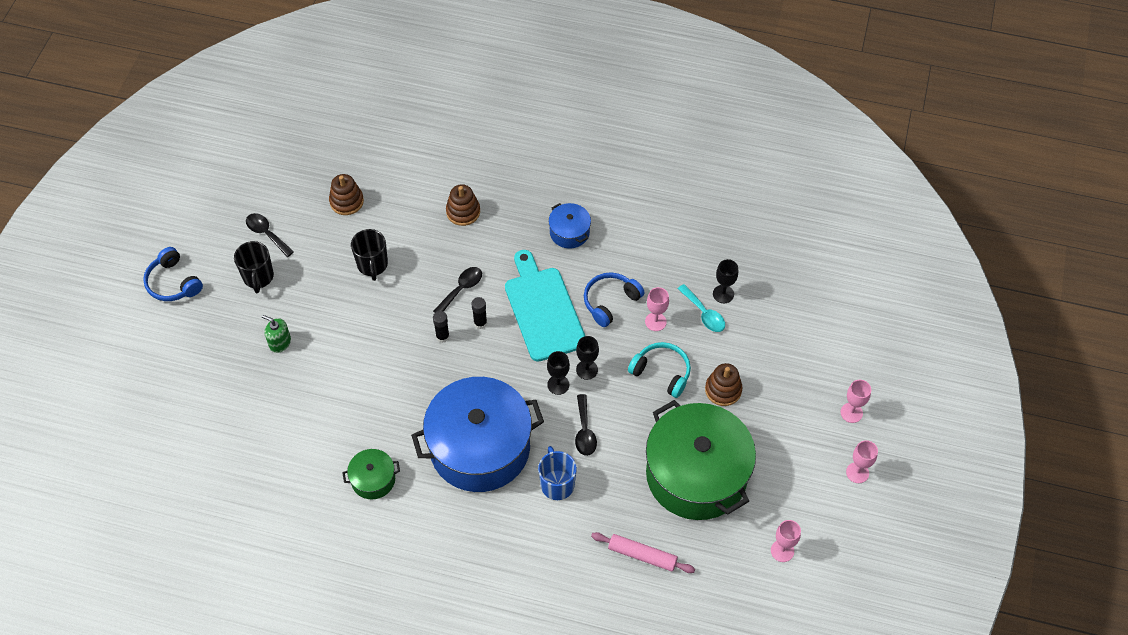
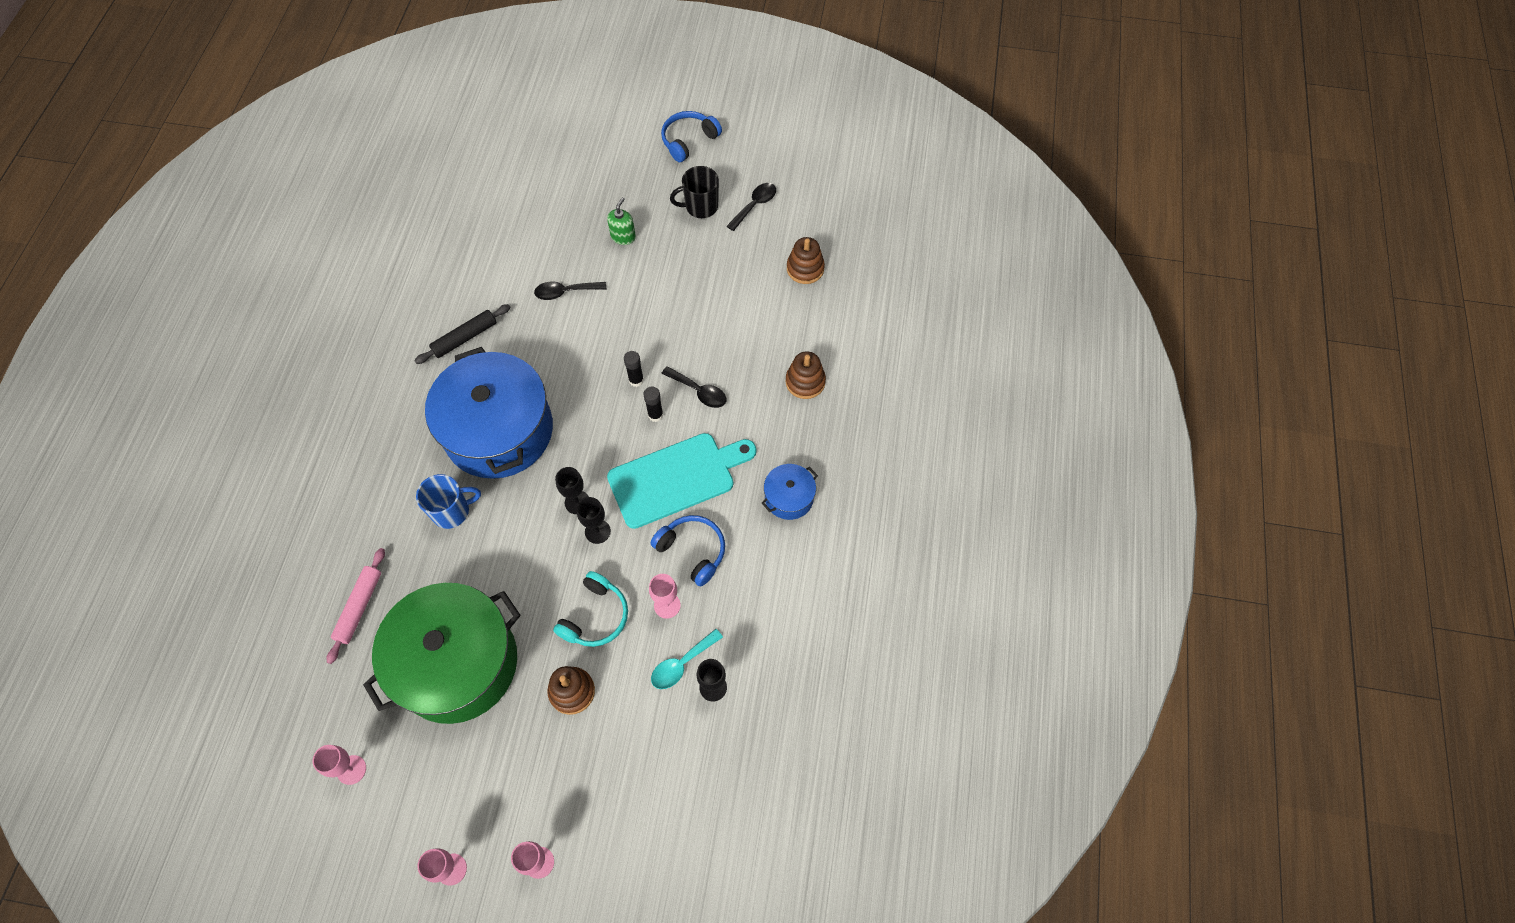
camera: 85 degrees right, 5 degrees up
(372, 265) = (724, 303): black mug -> none
(373, 479) = (465, 338): green pot -> black rolling pin
(584, 431) = (516, 535): black spoon -> black spoon (565, 292)

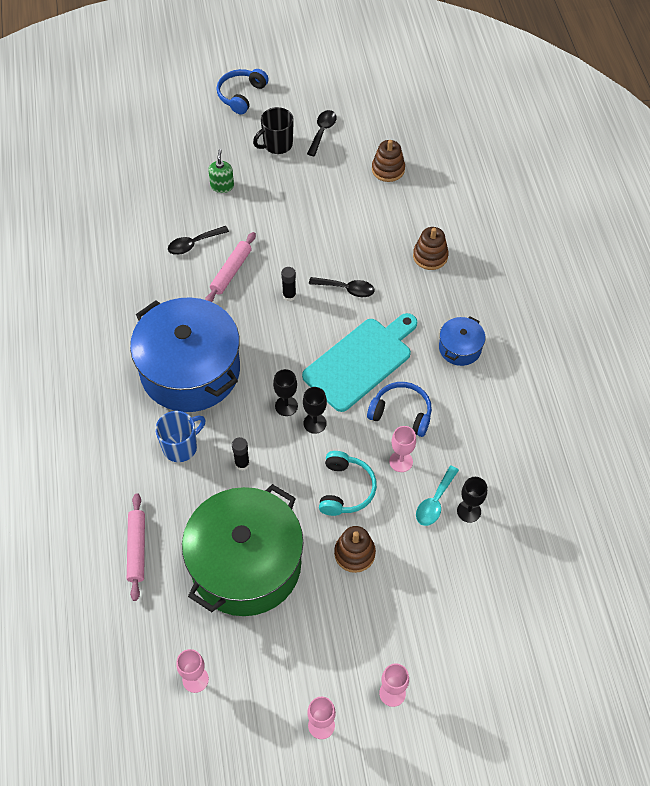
camera: 20 degrees left, 5 degrees down
(465, 338) = (123, 305): black rolling pin -> none
(589, 335) = (231, 272): none -> pink rolling pin
(655, 415) = (319, 318): black glue stick -> black glue stick (242, 464)

